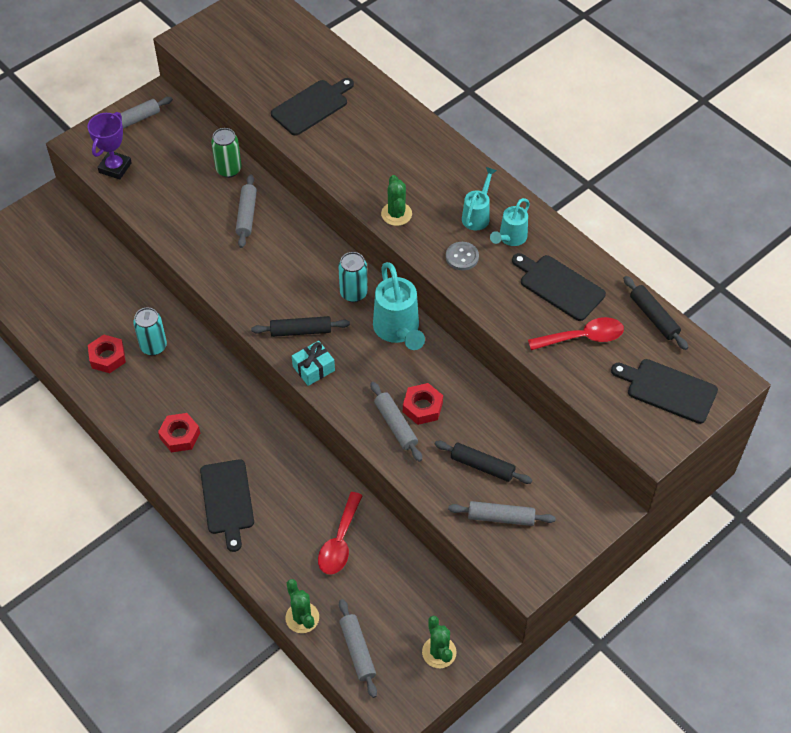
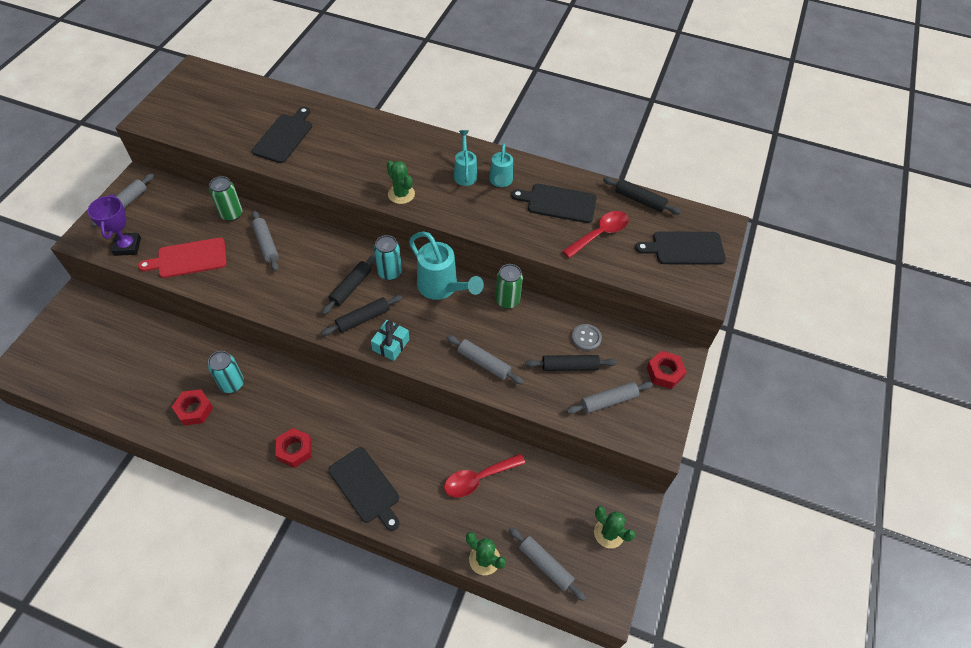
camera: 30 degrees left, 0 degrees up
(165, 202) = (189, 258): none -> red cutting board
(306, 294) = (351, 287): none -> black rolling pin
(340, 541) = (478, 478): red spoon -> red spoon turned 75 degrees clockwise
(422, 407) = (496, 340): red nut -> red nut (664, 372)
(459, 371) = (507, 300): none -> green can
(462, 257) = (472, 208): grey button -> grey button (586, 338)

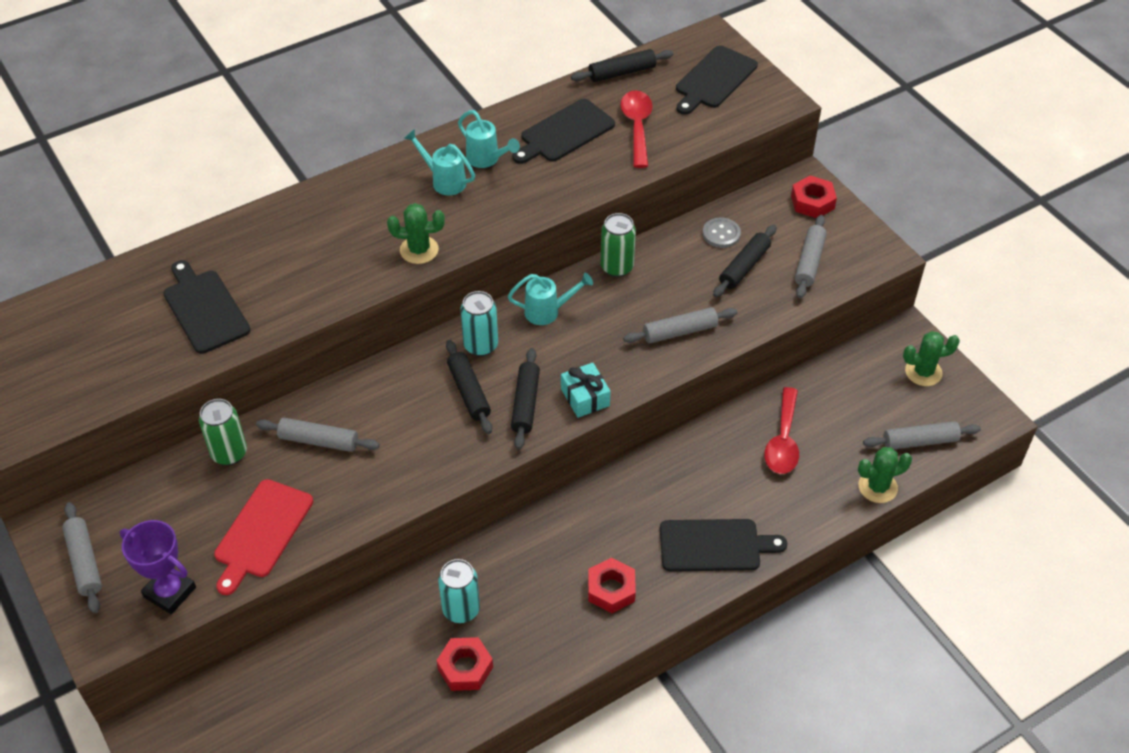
camera: 50 degrees left, 5 degrees down
(442, 288) = (548, 311): turquoise watering can -> turquoise watering can, size x0.60

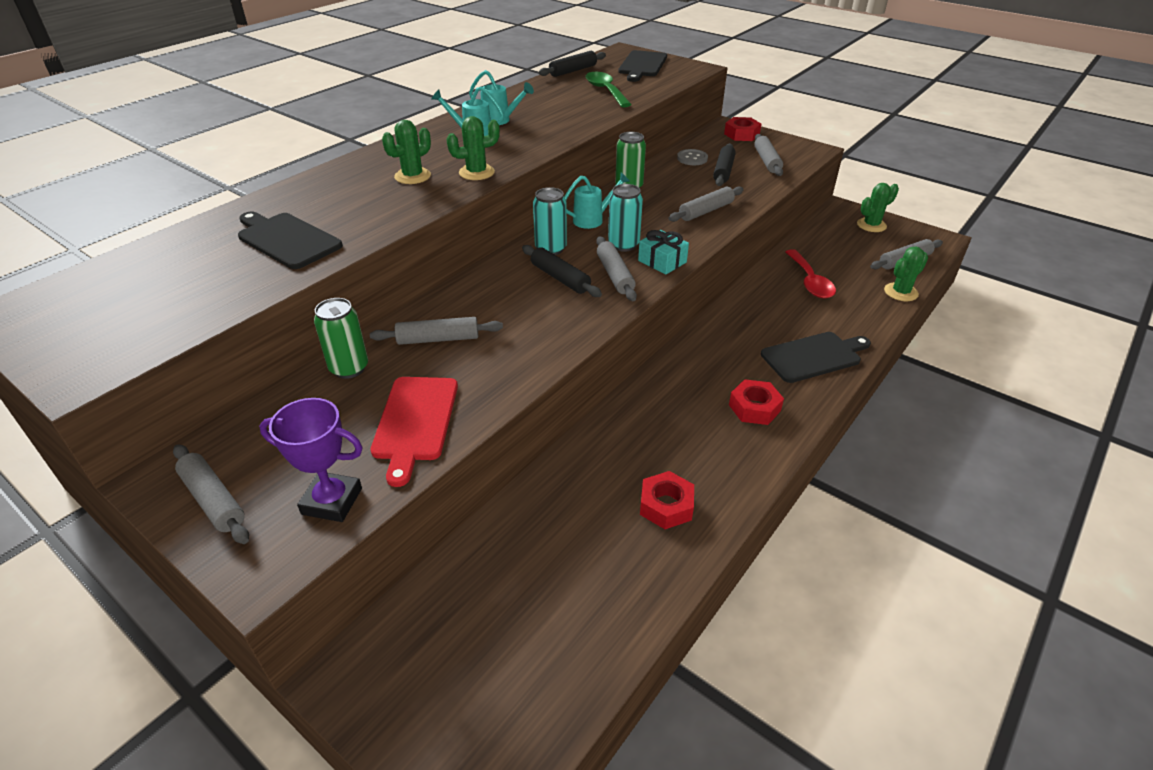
camera: 20 degrees left, 10 degrees down
(353, 239) = (412, 176): none -> green cactus
(461, 609) = (631, 459): turquoise can -> turquoise can (623, 245)
(525, 403) = (615, 275): black rolling pin -> grey rolling pin
(564, 133) = (552, 100): black cutting board -> none
(637, 127) = (606, 91): red spoon -> green spoon

